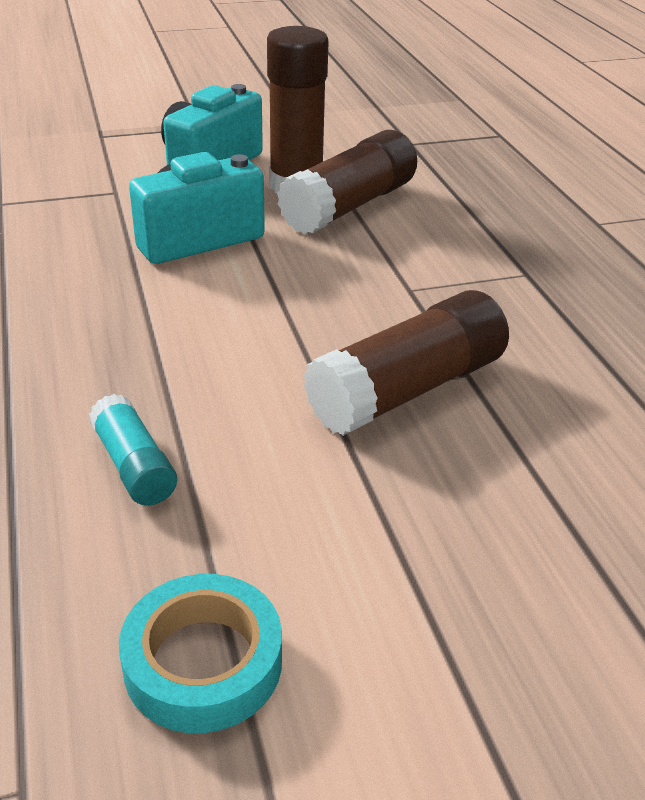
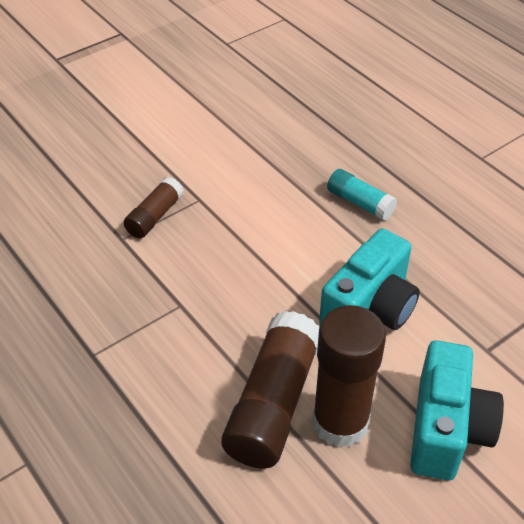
camera: 160 degrees right, 10 degrees up
(134, 466) = (271, 136): turquoise glue stick -> turquoise glue stick (360, 203)
(203, 662) = (192, 81): turquoise tape -> none
(408, 389) = (154, 216): brown glue stick -> brown glue stick, size x0.55

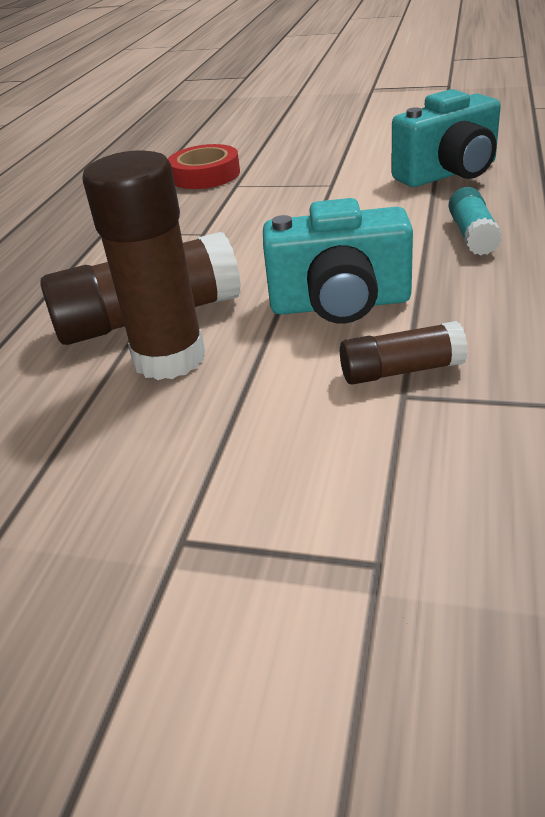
camera: 55 degrees right, 10 degrees down
(74, 241) = (205, 175): none -> red tape
(154, 216) = (280, 182): brown glue stick -> brown glue stick (401, 370)
(446, 429) = (242, 423): turquoise camera -> turquoise camera (449, 174)

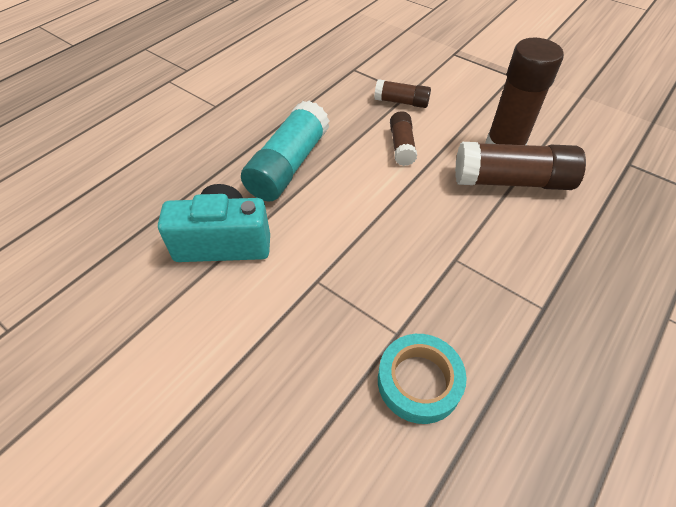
camera: 160 degrees left, 15 degrees up
(205, 175) = (419, 381): red tape -> turquoise tape
(340, 304) = (401, 146): turquoise camera -> brown glue stick
(472, 235) = (288, 165): turquoise glue stick -> turquoise glue stick, size x1.82

